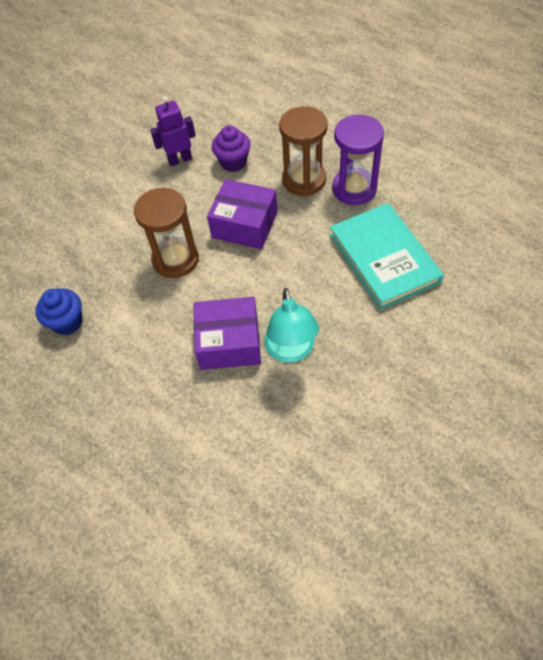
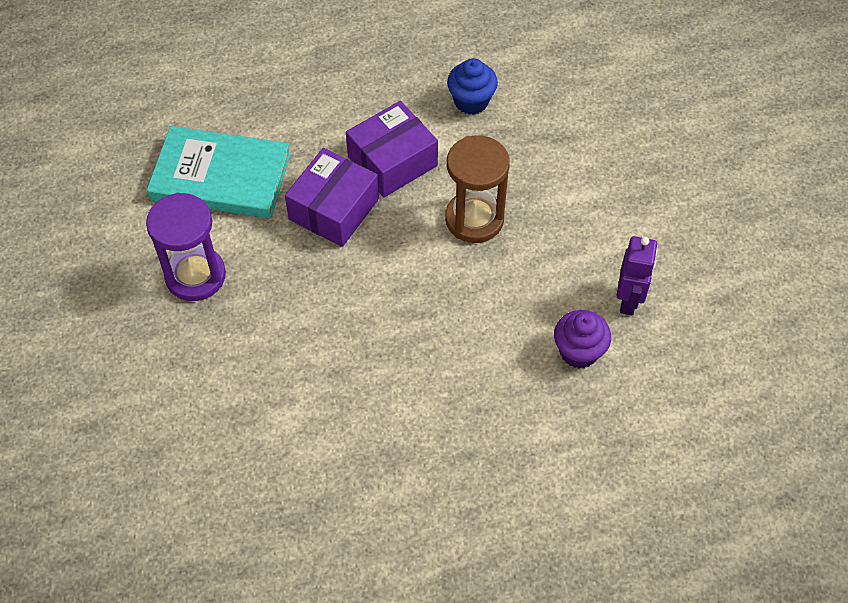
camera: 120 degrees right, 0 degrees up
(244, 225) = (469, 305): purple box -> purple box (392, 161)
(291, 351) = (279, 251): turquoise lamp -> none
(304, 180) = (487, 406): brown hourglass -> none
(354, 189) = (428, 449): purple hourglass -> purple hourglass (195, 276)
(384, 258) = (307, 405): turquoise book -> turquoise book (220, 176)

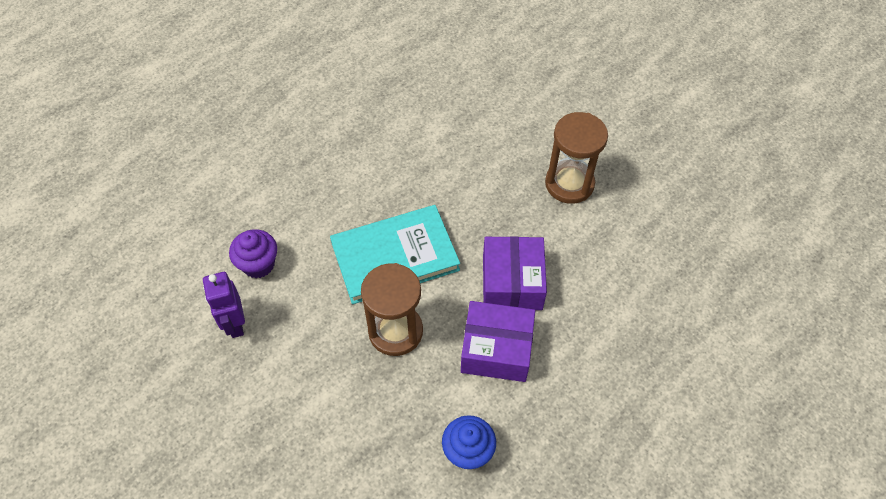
camera: 150 degrees right, 0 degrees up
(195, 276) = (569, 184): purple hourglass -> brown hourglass
(220, 176) = (619, 264): turquoise book -> turquoise book (395, 256)
(392, 161) = (496, 349): purple box -> purple box turned 75 degrees clockwise

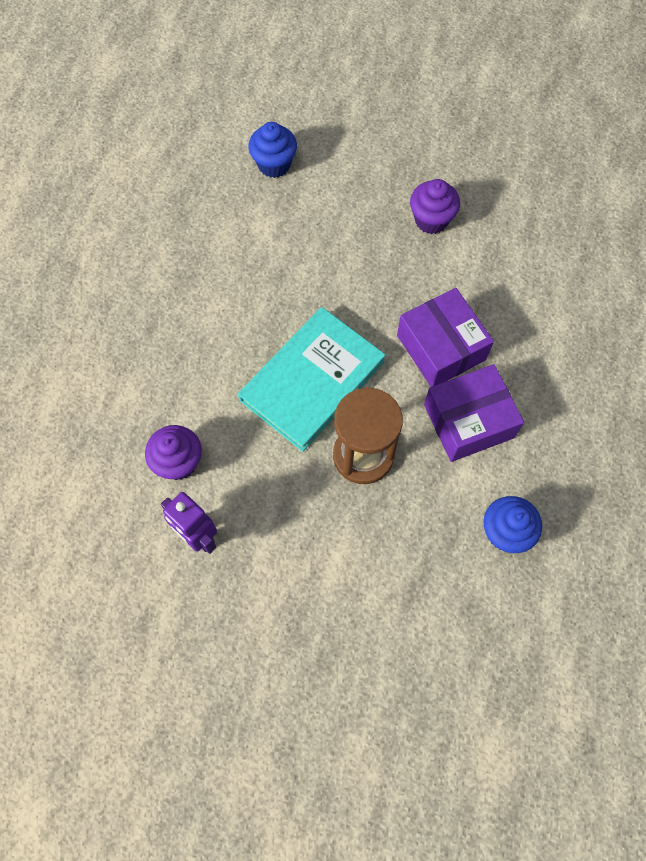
camera: 30 degrees left, 10 degrees up
(473, 89) = (274, 164): none -> blue cupcake
(569, 184) = (431, 220): brown hourglass -> purple cupcake

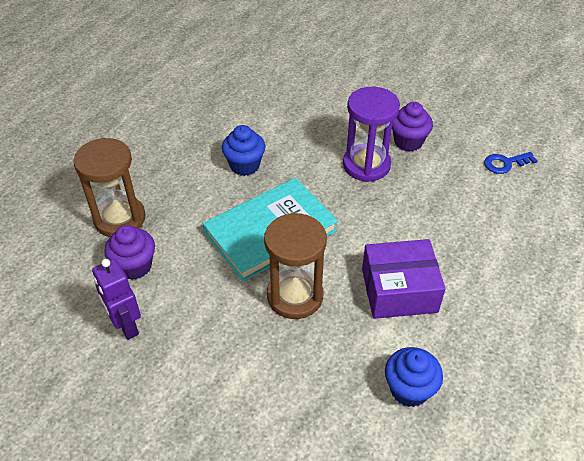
camera: 15 degrees right, 20 degrees down
(137, 405) = (120, 219): none -> brown hourglass
(274, 164) = (293, 86): blue cupcake -> blue cupcake (244, 165)
(392, 264) = (366, 165): none -> purple hourglass
(441, 347) = (390, 230): purple box -> none
(545, 226) = (505, 163): none -> blue key

